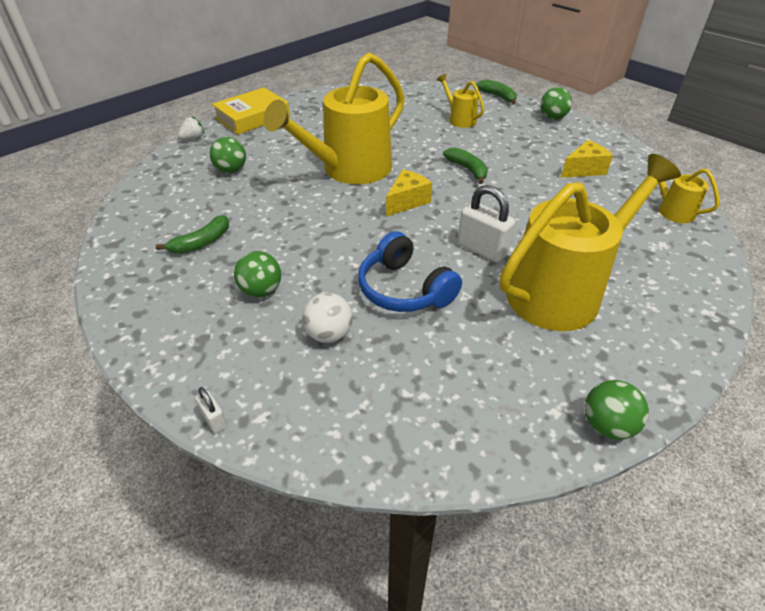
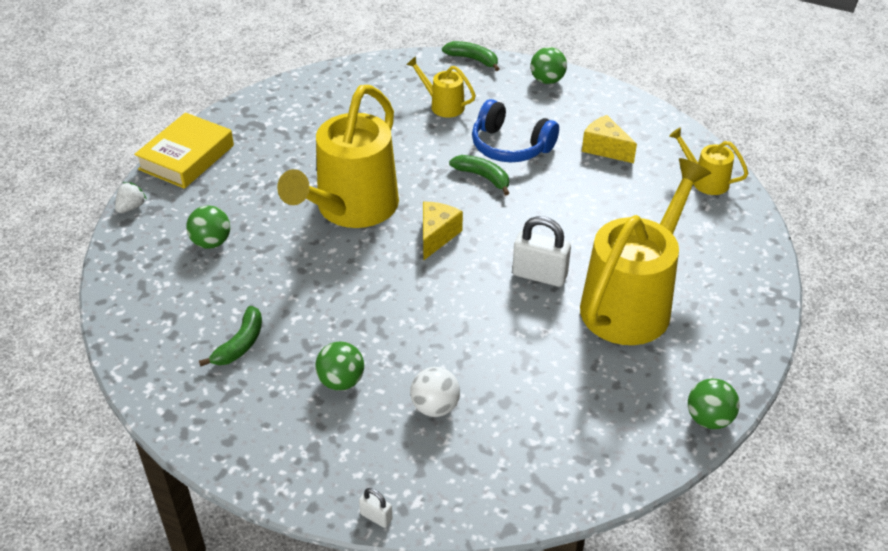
camera: 20 degrees left, 0 degrees up
(404, 289) = (483, 340): blue headphones -> blue headphones (510, 146)
(584, 170) = (605, 148): yellow cheese -> yellow cheese turned 90 degrees counterclockwise

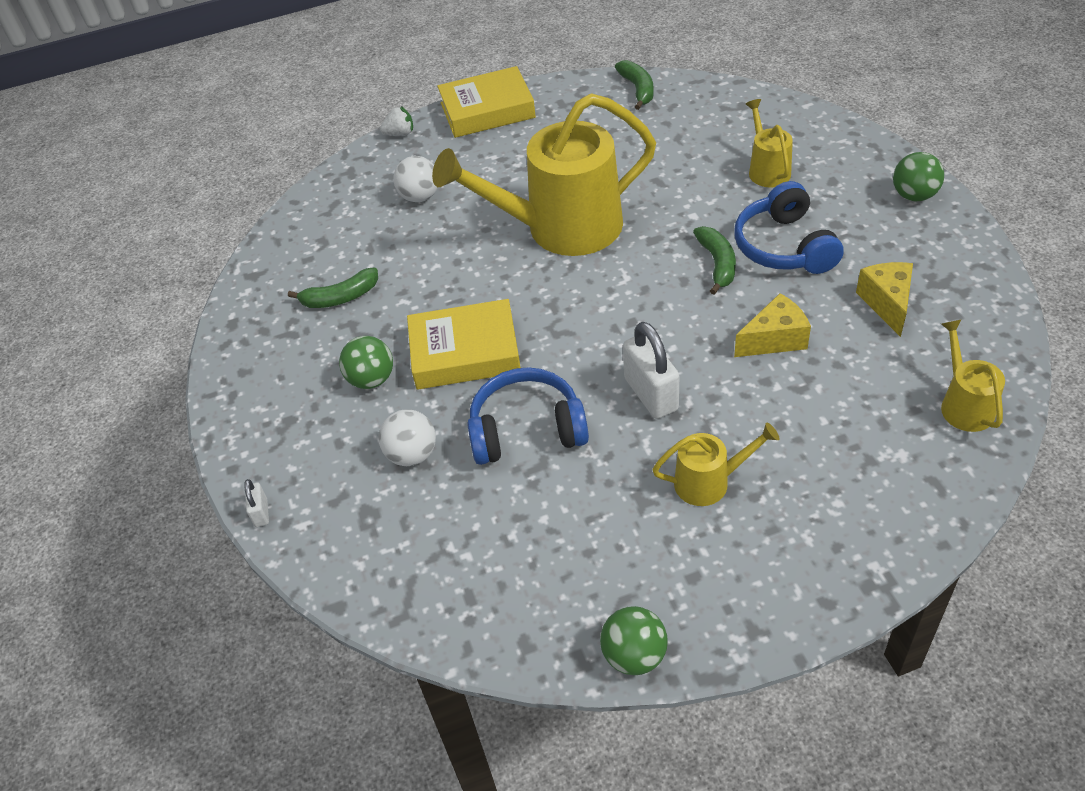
camera: 50 degrees right, 5 degrees up
(211, 242) = (420, 196): green ball -> white ball
(387, 323) = (465, 352): none -> yellow book
(436, 236) = (603, 297): yellow cheese -> yellow cheese (774, 339)
(473, 59) = (857, 135): green banana -> green banana (638, 89)
(491, 343) = (527, 429): none -> blue headphones
(632, 301) = (709, 482): yellow watering can -> yellow watering can, size x0.45

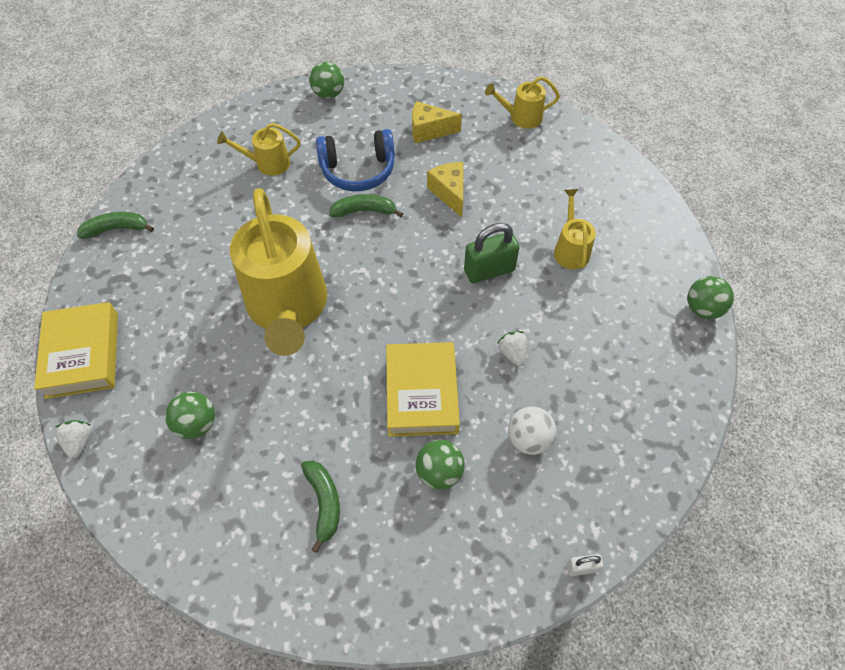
camera: 90 degrees left, 10 degrees up
(420, 196) = (197, 424): white ball -> green ball
(527, 429) = (512, 353): blue headphones -> white strawberry
(651, 394) = (489, 270): white padlock -> green padlock

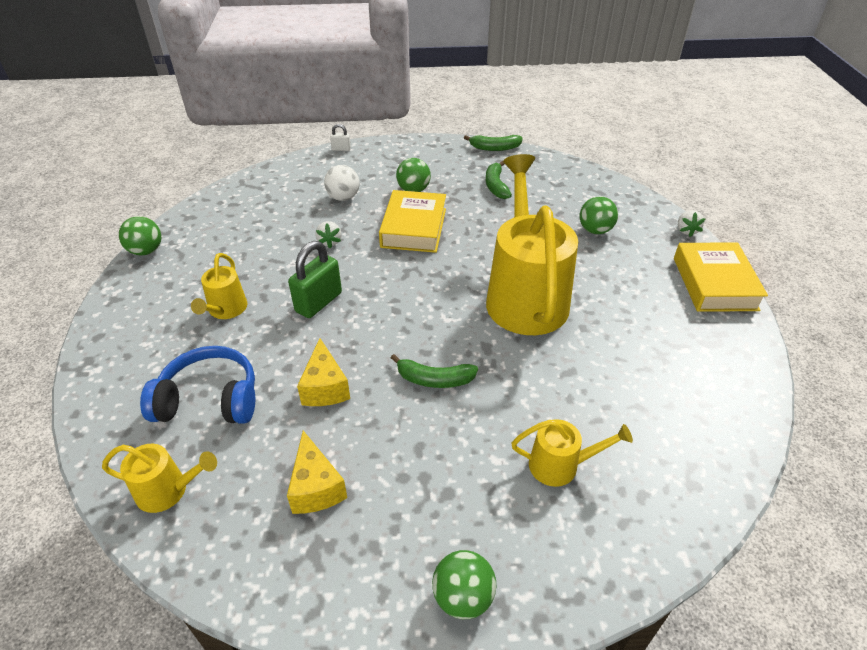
camera: 170 degrees left, 15 degrees down
(117, 229) = (740, 398): green banana -> green banana (494, 148)
(358, 170) = (434, 436): blue headphones -> blue headphones (209, 399)
(429, 131) = (316, 487): yellow cheese -> yellow cheese turned 60 degrees clockwise
(489, 270) = (318, 302): green padlock -> green padlock turned 45 degrees counterclockwise

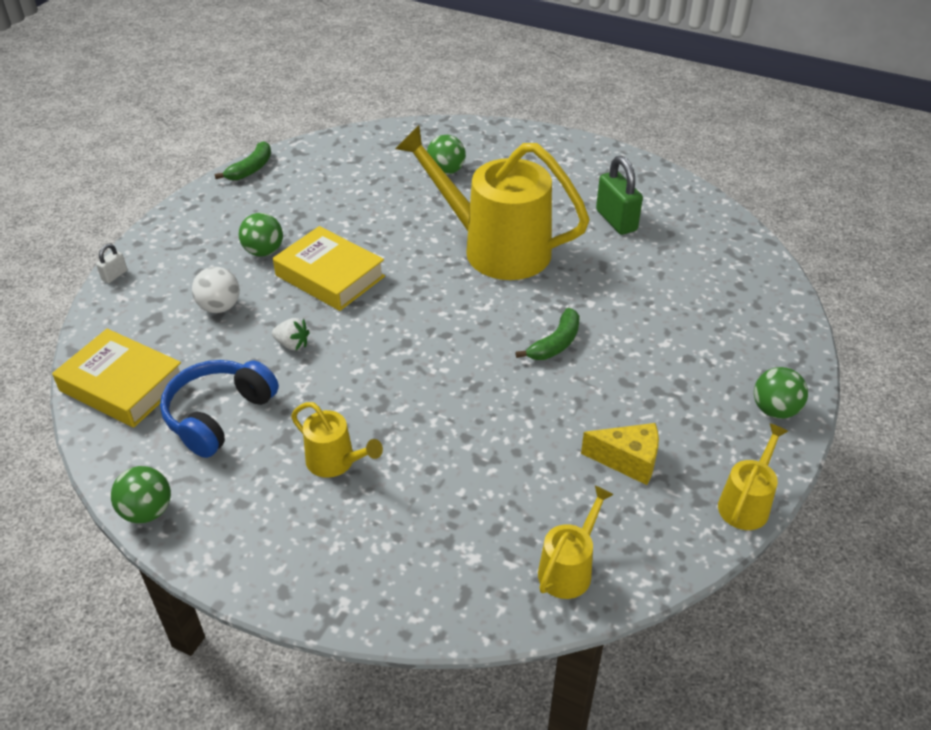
camera: 60 degrees left, 0 degrees up
(209, 399) = (467, 509): blue headphones -> blue headphones (218, 415)
(318, 302) = (387, 384): green padlock -> green padlock (616, 220)
(325, 387) = (513, 418): yellow cheese -> none
(496, 186) = (318, 196): green banana -> none
(561, 465) = (691, 311): yellow watering can -> yellow watering can (746, 503)
(686, 231) = (493, 127): white strawberry -> none
(714, 283) = (566, 147): yellow book -> yellow book (123, 385)

